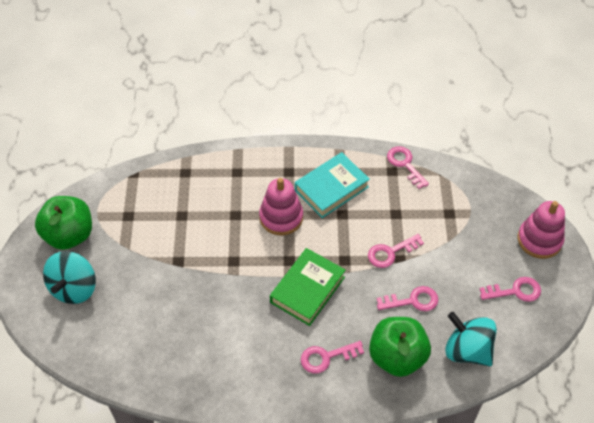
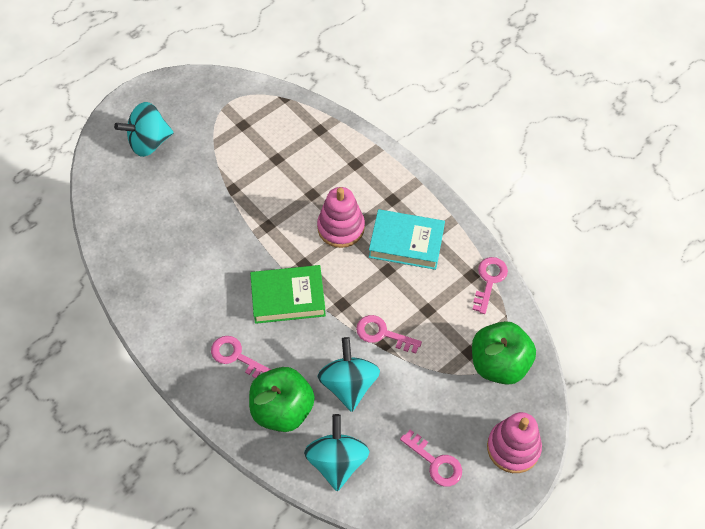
camera: 50 degrees right, 5 degrees up
(69, 235) = (191, 103): green apple -> green apple (499, 364)
(412, 301) = (348, 384): pink key -> turquoise spinning top

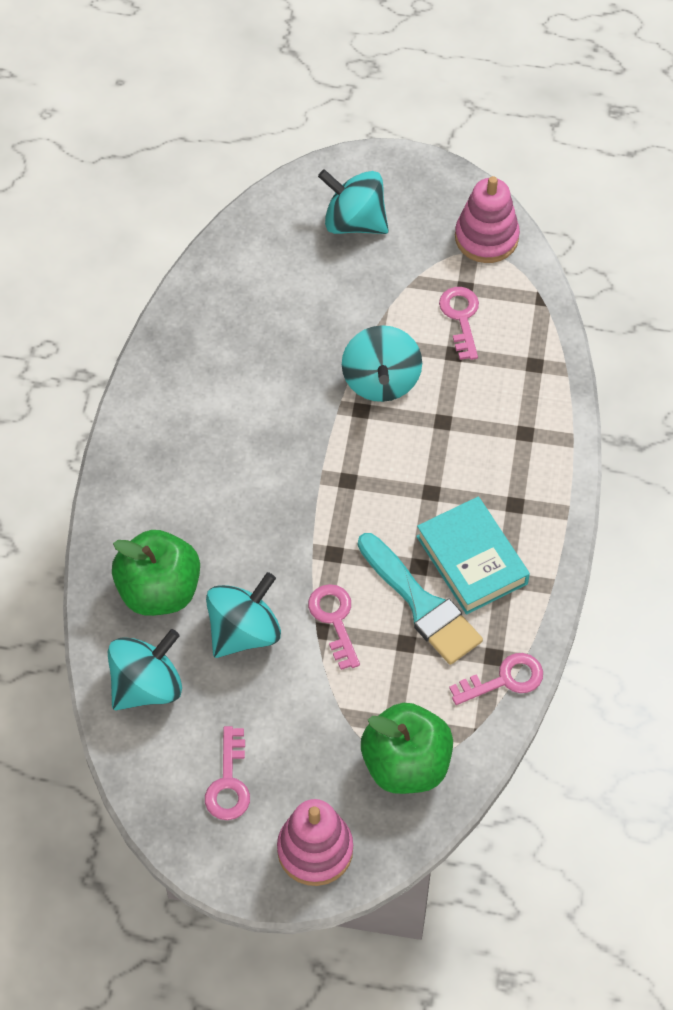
camera: 50 degrees right, 0 degrees up
(236, 356) = (180, 502): pink key -> pink key (461, 318)
(259, 203) = (381, 381): none -> turquoise spinning top
(288, 297) = (293, 496): green book -> none
(341, 228) = (427, 481): pink stacking toy -> pink stacking toy (486, 238)
(411, 285) = (421, 604): none -> turquoise brush

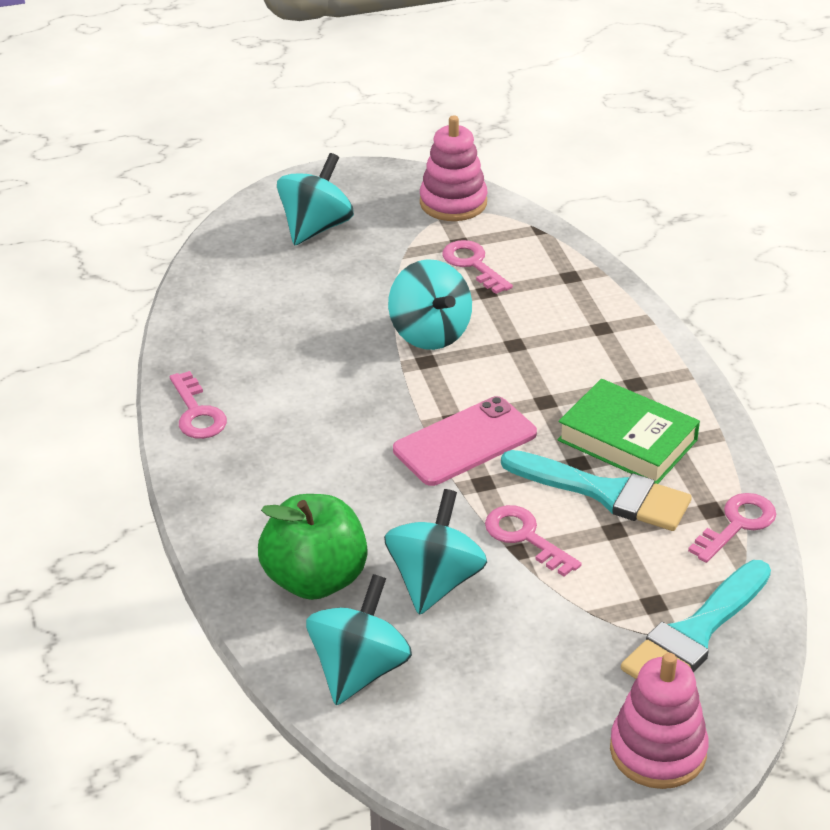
camera: 25 degrees left, 20 degrees down
(229, 782) = (515, 725): pink key -> pink key (197, 413)
(343, 507) = (465, 442): none -> pink phone
(354, 222) = (316, 227): turquoise spinning top -> turquoise spinning top turned 120 degrees clockwise
(406, 764) = (695, 634): green apple -> turquoise brush
(472, 560) = (627, 440): turquoise book -> green book

